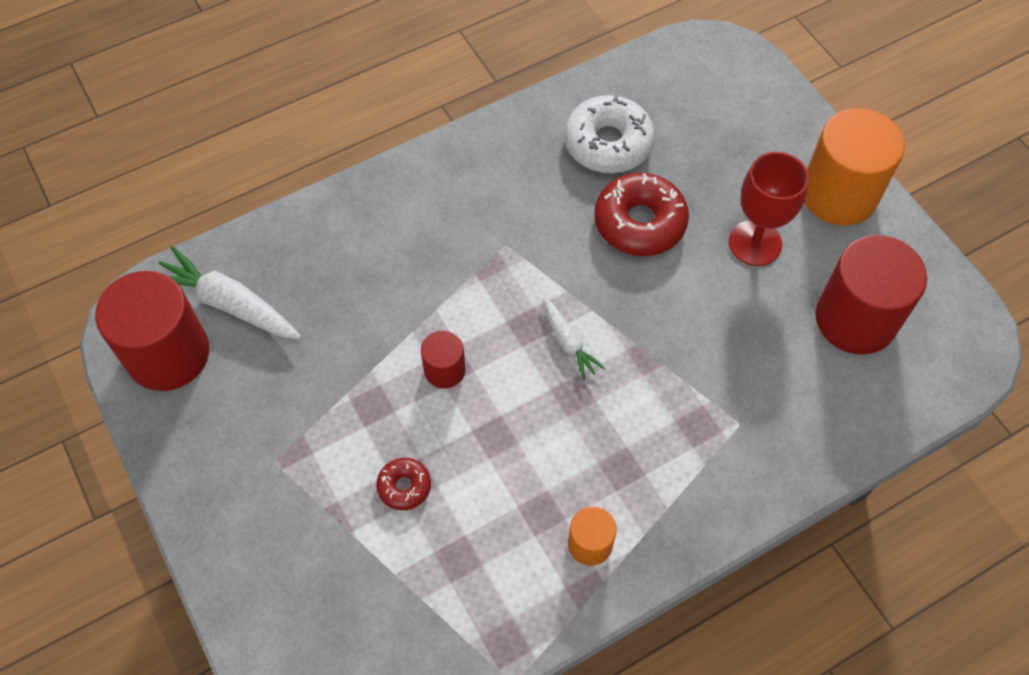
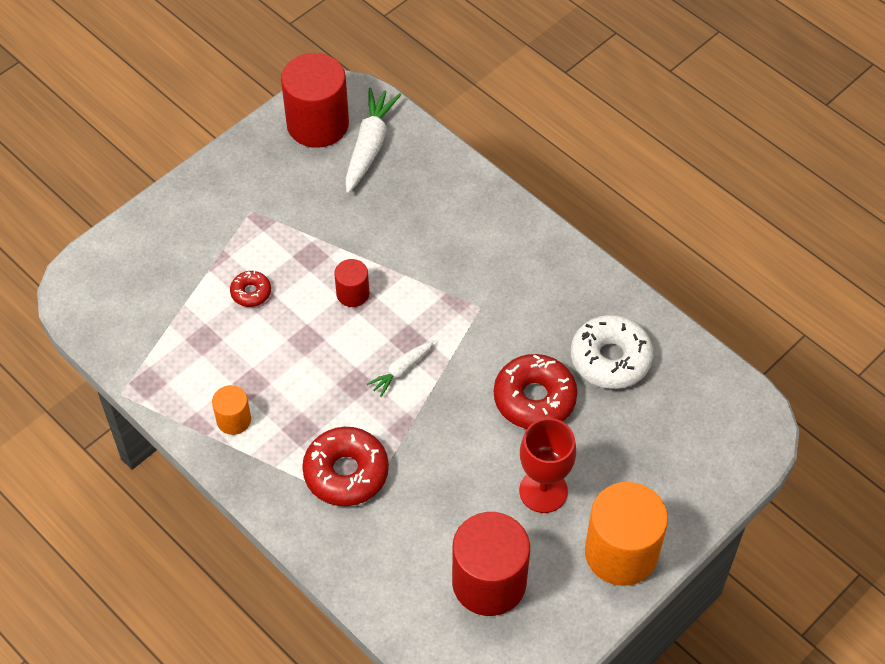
camera: 75 degrees right, 5 degrees down
(692, 431) = (346, 472): none -> red donut

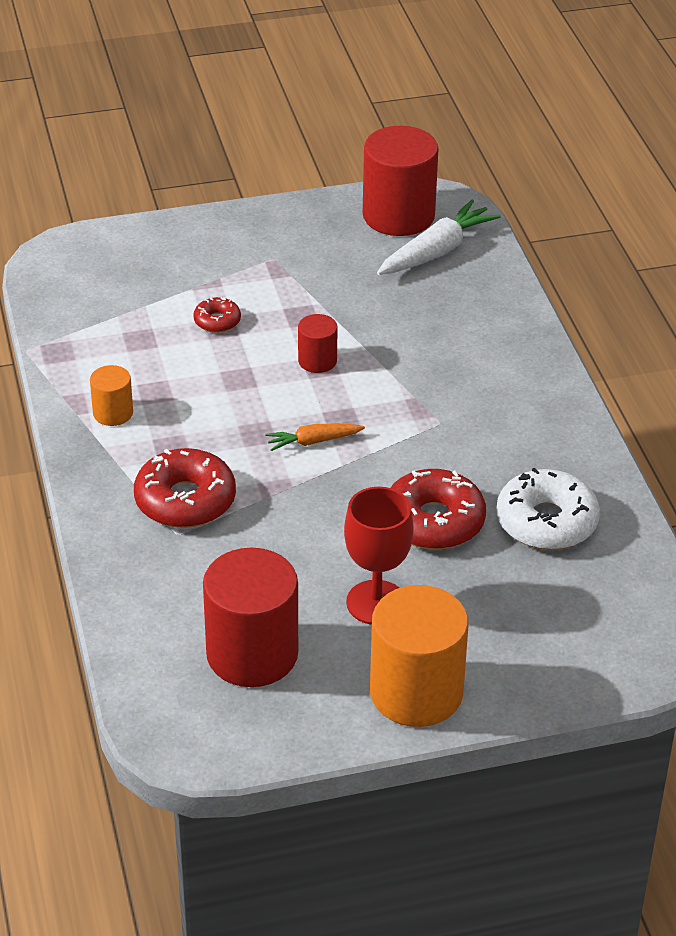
camera: 30 degrees right, 15 degrees down
(401, 370) = (313, 441): white carrot -> orange carrot

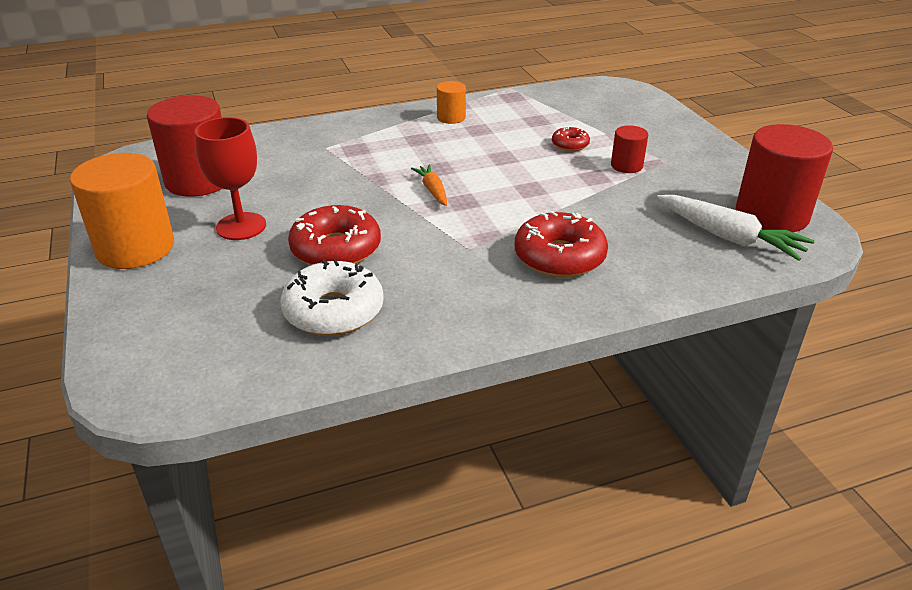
camera: 85 degrees right, 5 degrees down
(185, 500) = (361, 147): red donut -> red donut (559, 257)
(317, 361) = (536, 187): red cylinder -> red cylinder (626, 166)

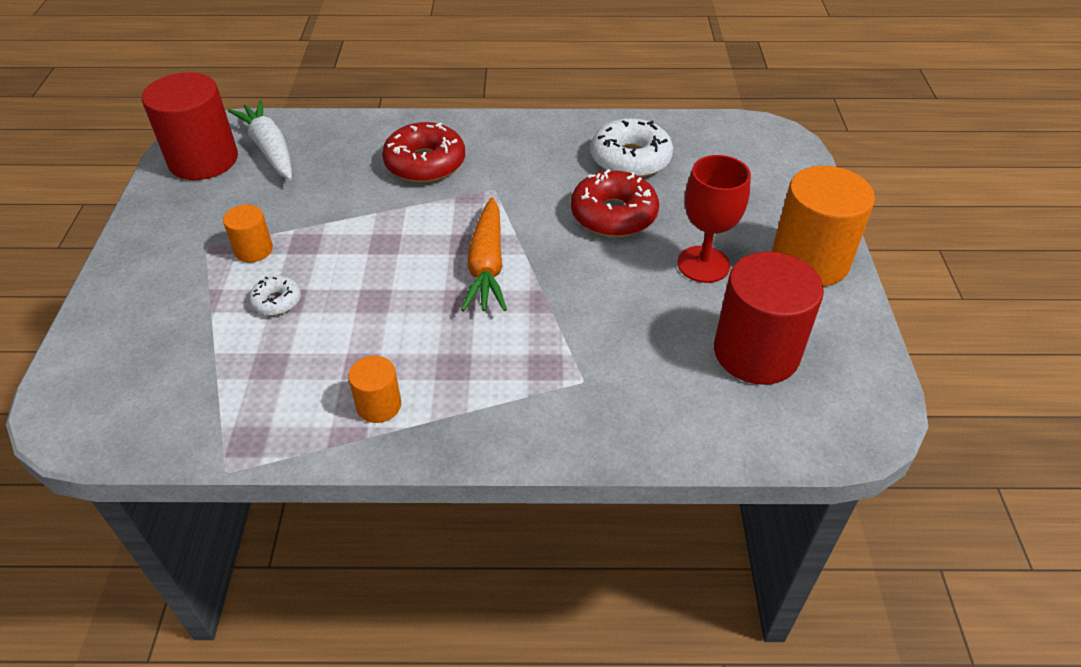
camera: 160 degrees left, 10 degrees up
(432, 190) = (487, 266): orange carrot -> orange carrot, size x1.76
(570, 145) = (277, 301): red donut -> white donut
(626, 166) = (253, 250): red cylinder -> orange cylinder

